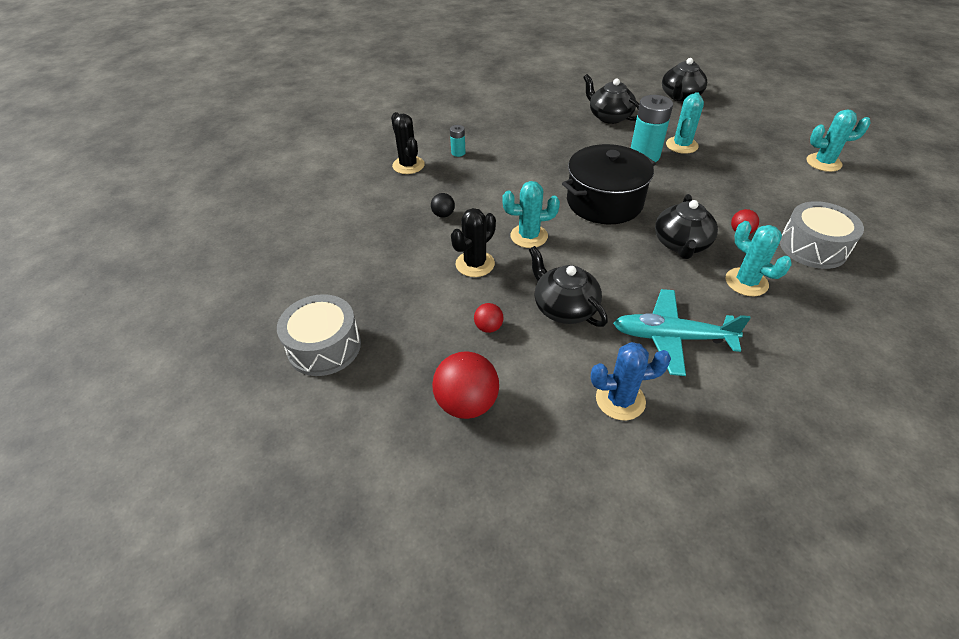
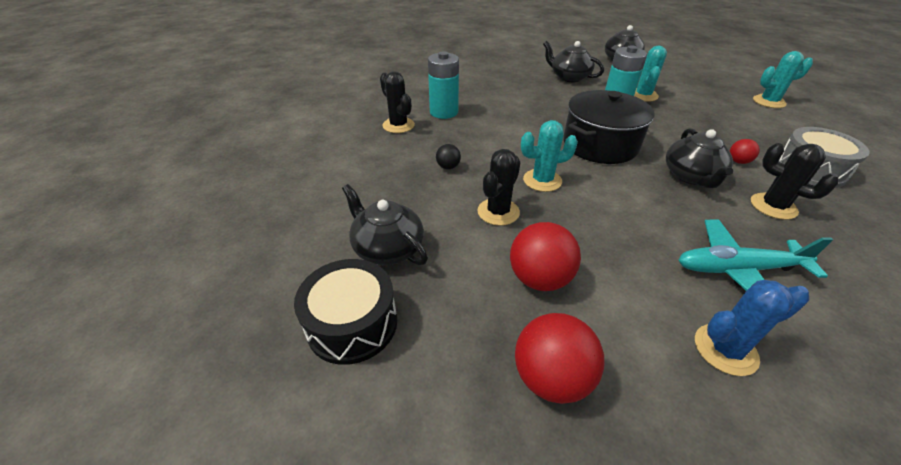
camera: 10 degrees left, 5 degrees down
(324, 346) = (352, 323): grey drum -> black drum
(458, 153) = (444, 112): turquoise battery -> turquoise battery, size x2.07
(488, 327) = (539, 279): red ball -> red ball, size x1.96
(564, 307) = (611, 248): black teapot -> black teapot (387, 248)
(746, 282) = (773, 206): turquoise cactus -> black cactus

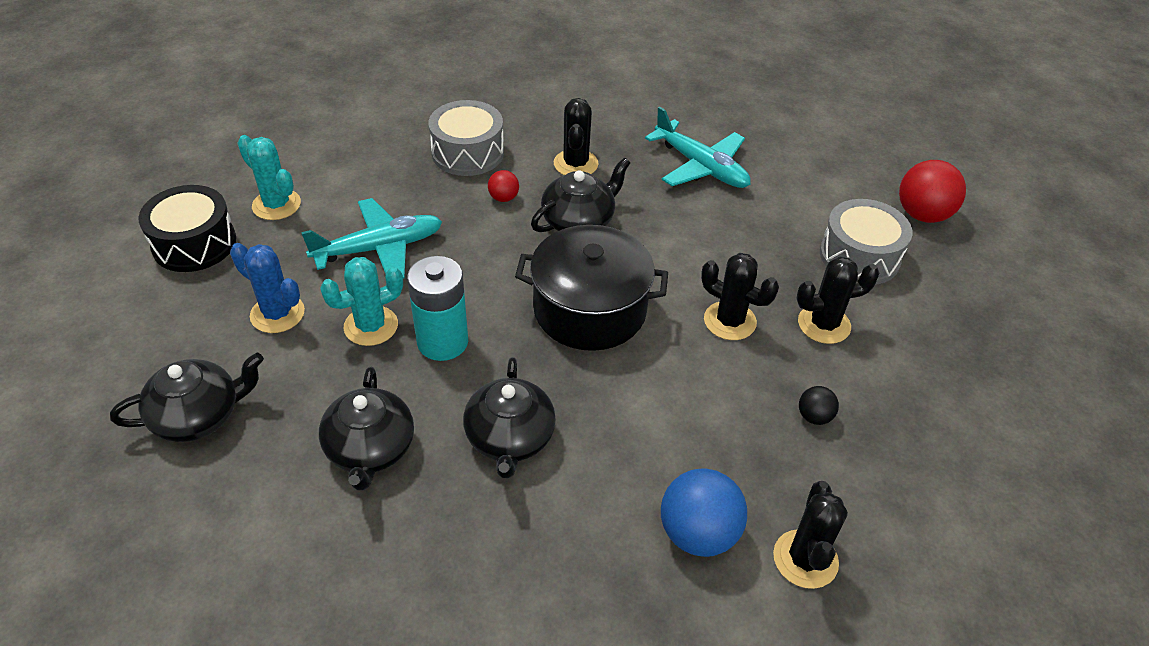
camera: 135 degrees left, 5 degrees up
(352, 323) = (1046, 327): black drum -> black drum (194, 243)
(387, 248) = (974, 367): black teapot -> black teapot (509, 438)
(444, 112) = (698, 533): turquoise battery -> blue ball
(539, 279) = (859, 256): red ball -> grey drum
(542, 180) = (729, 321): turquoise cactus -> black cactus
(706, 113) = (379, 248): none -> turquoise plane
(725, 349) = (792, 157): blue cactus -> blue cactus (277, 314)

